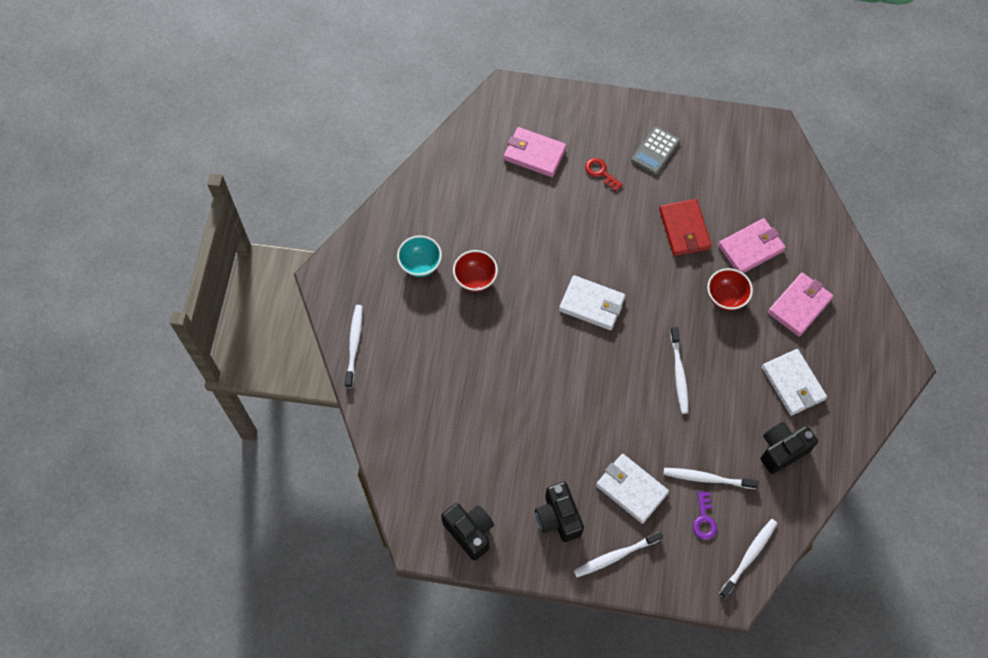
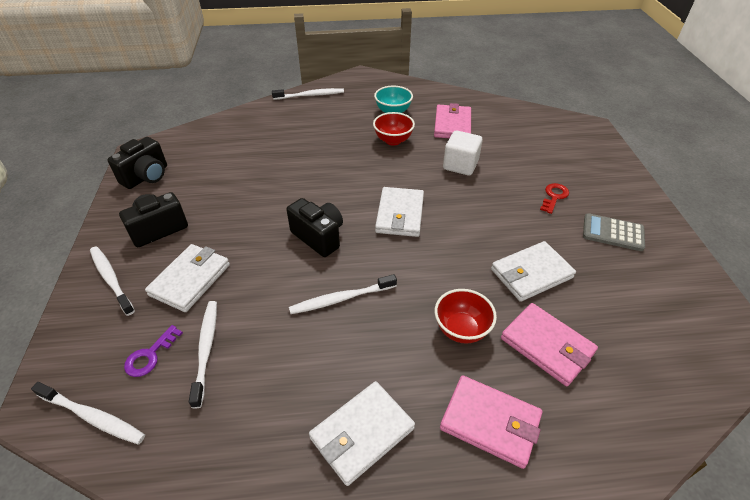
camera: 75 degrees right, 20 degrees down
(534, 154) = (540, 152): pink wallet -> pink wallet (452, 125)
(535, 231) = (460, 165): none -> white cube
(684, 229) = (531, 274): red wallet -> white wallet
(704, 519) = (150, 355): purple key -> purple key turned 45 degrees counterclockwise
(782, 450) = (253, 435): black camera -> black camera (319, 237)

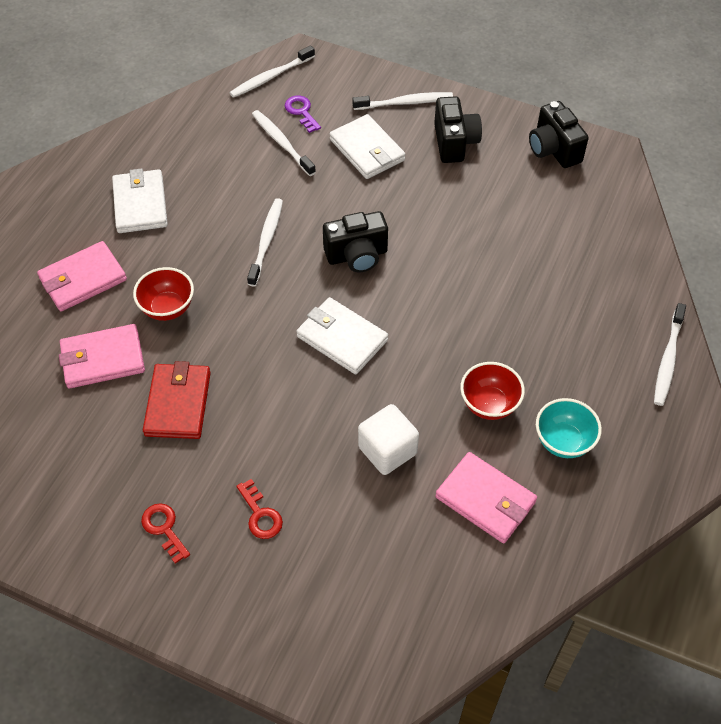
camera: 120 degrees right, 10 degrees up
(206, 349) = (282, 143): white toothbrush -> white toothbrush turned 150 degrees counterclockwise
(531, 274) = (178, 403): white wallet -> red wallet
(613, 233) = (164, 529): grey calculator -> red key

